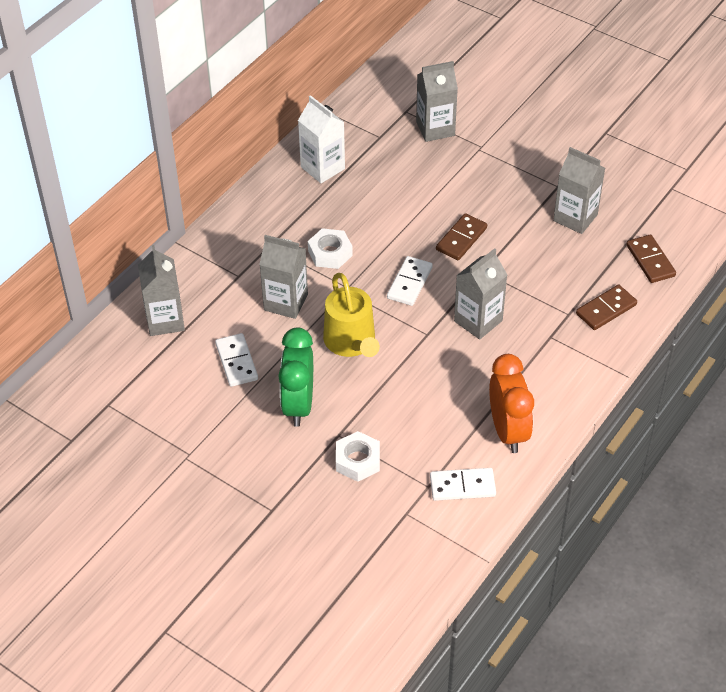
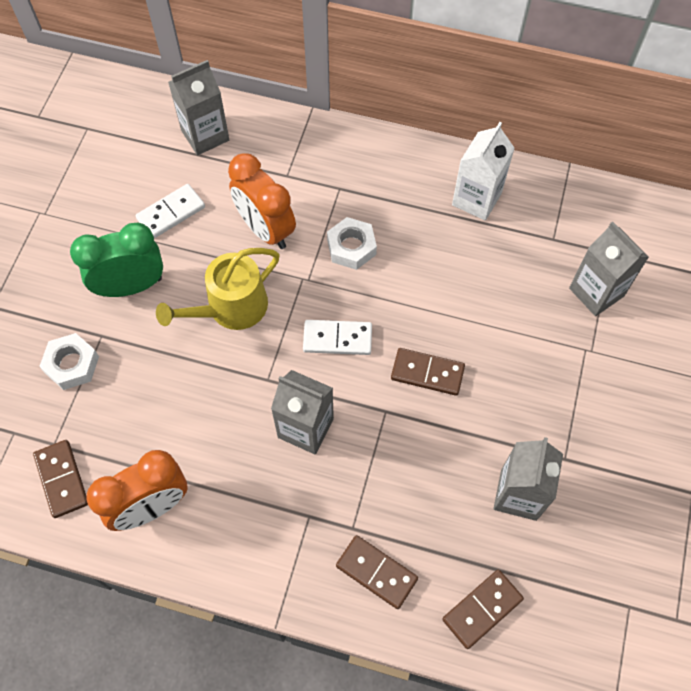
camera: 70 degrees right, 15 degrees up
(286, 302) = (265, 229): grey carton -> orange clock
(462, 486) = (61, 479): white domino -> brown domino

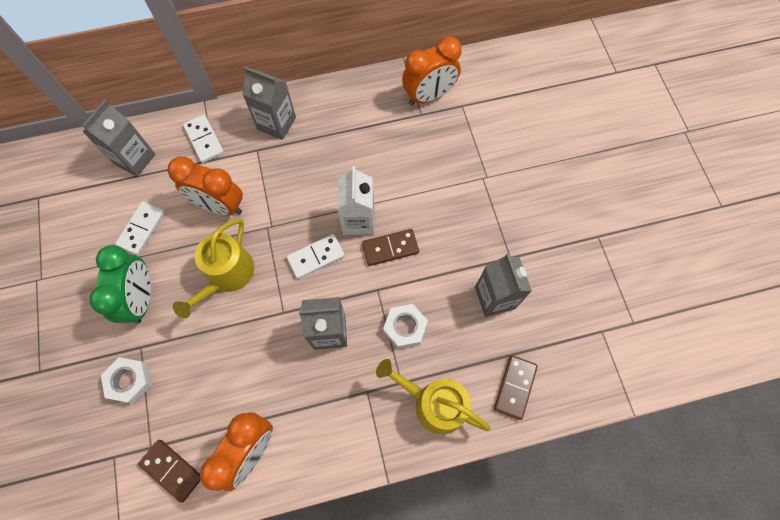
camera: 30 degrees left, 5 degrees up
(131, 286) = (142, 298): green clock -> green clock turned 135 degrees clockwise
(288, 150) = (204, 140): none -> white domino
(351, 247) = (289, 187): white nut -> white nut (405, 327)
(376, 572) = (434, 403): brown domino -> yellow watering can
(476, 199) = (356, 112): white carton -> white carton (358, 220)
(575, 222) = (429, 96): none -> orange clock
(596, 292) = (468, 136): grey carton -> grey carton (276, 123)

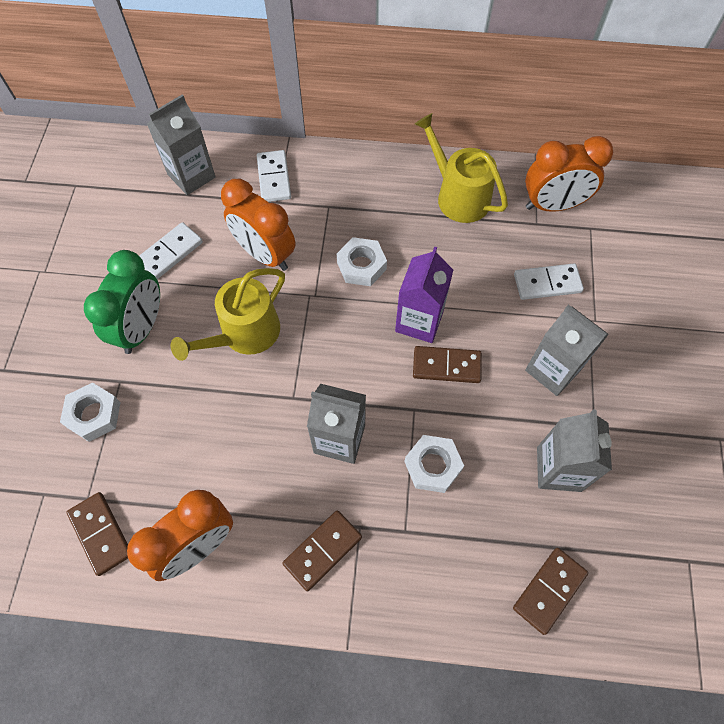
camera: 20 degrees right, 5 degrees down
(276, 123) = (361, 184): grey carton -> grey carton (552, 370)
(299, 190) = (361, 266): none -> white nut
(316, 257) = (354, 347): white domino -> white domino (547, 283)
(346, 419) = (323, 550): none -> brown domino
(358, 220) = (419, 321): white carton -> purple carton
(434, 403) = (438, 572): yellow watering can -> yellow watering can (458, 196)

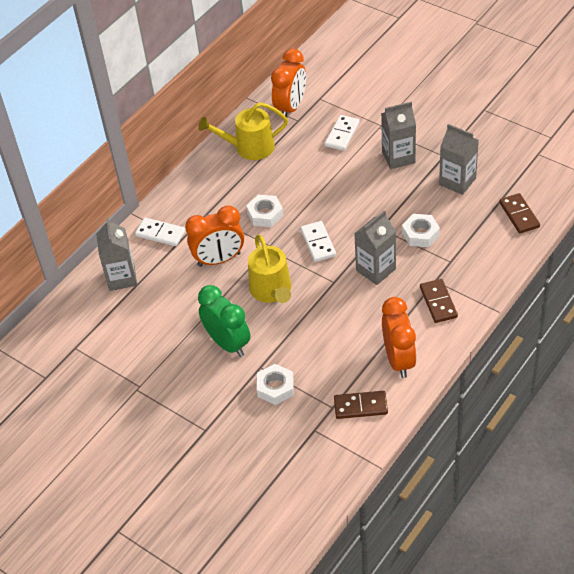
camera: 55 degrees left, 15 degrees down
(170, 252) = (179, 309): white domino -> white domino (318, 243)
(419, 321) = (324, 202): purple carton -> none
(446, 366) = (363, 202): brown domino -> none

